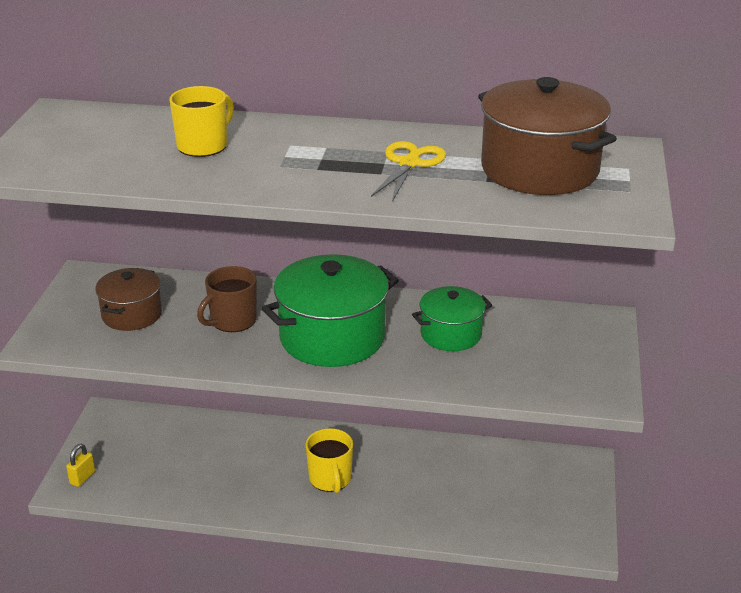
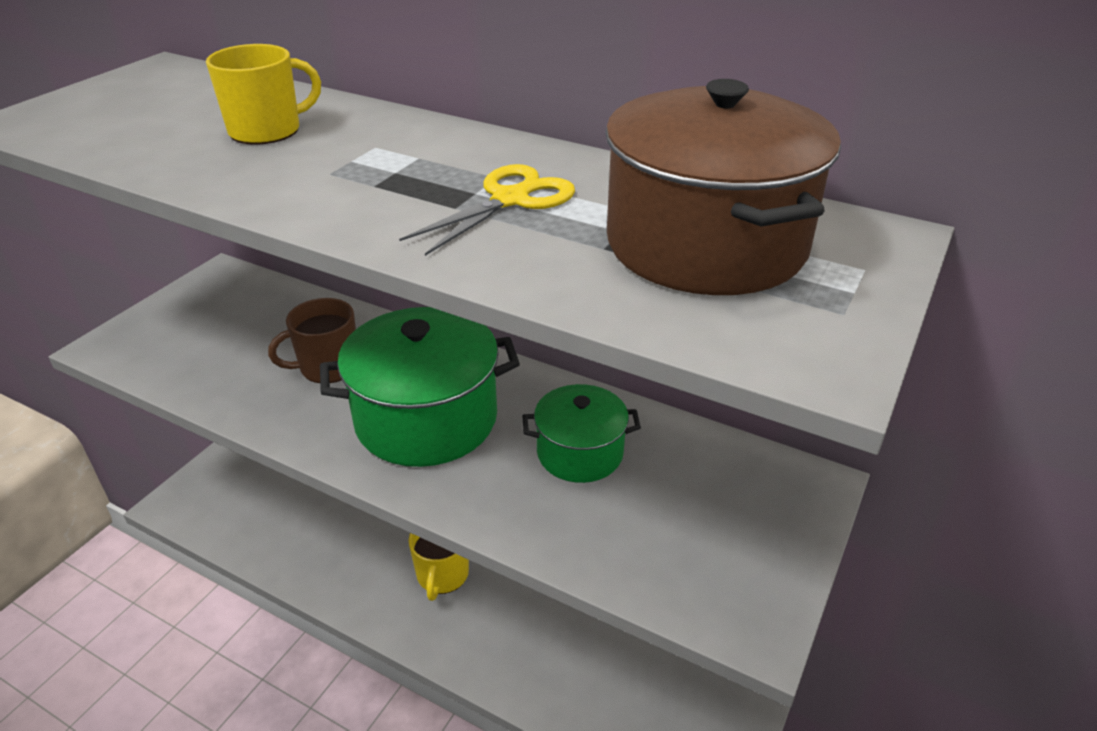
camera: 20 degrees right, 5 degrees up
(82, 478) = (193, 496): yellow padlock -> none
(132, 315) = (228, 333): brown pot -> none

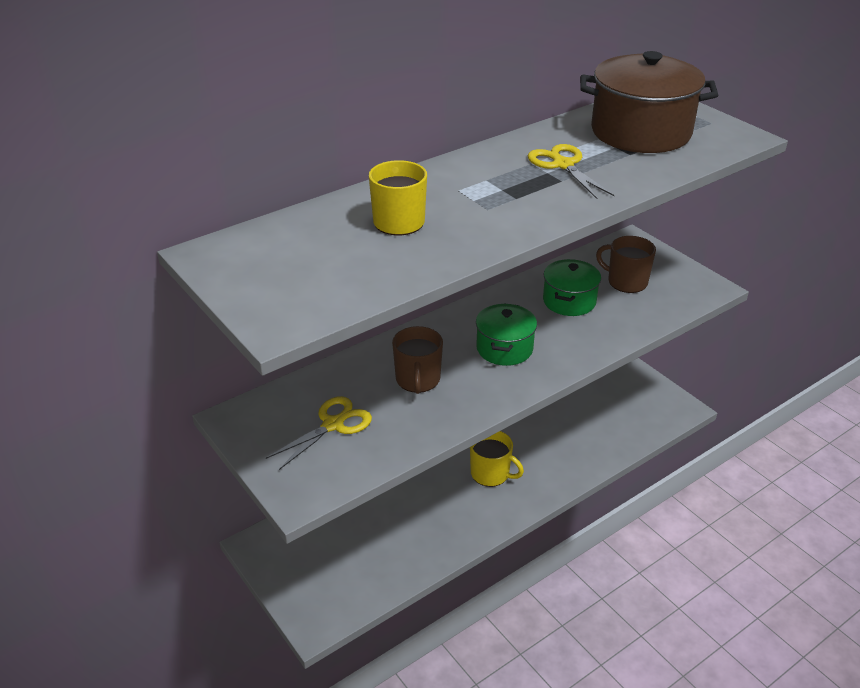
camera: 65 degrees left, 0 degrees up
(225, 333) = (333, 425): none -> yellow scissors
(426, 419) = (504, 348): green pot -> green pot, size x0.58
(682, 505) = (626, 282): none -> brown mug

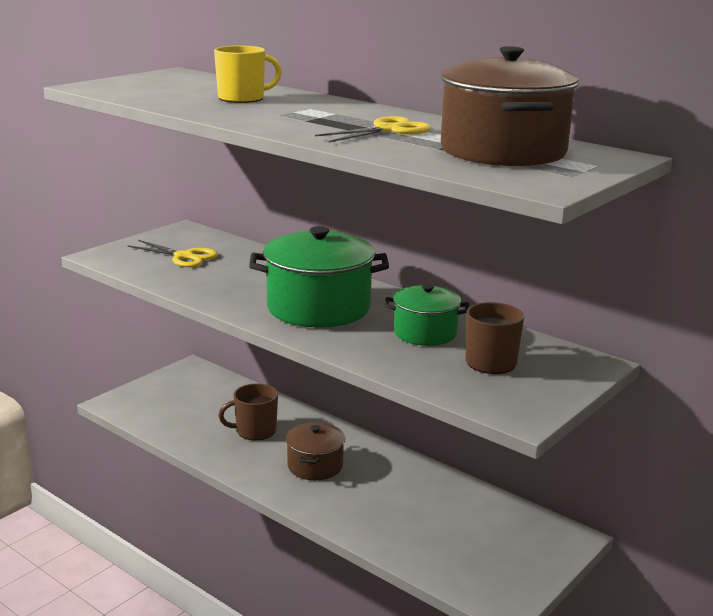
camera: 75 degrees right, 15 degrees down
(418, 379) = (254, 278): brown mug -> brown mug (255, 431)
(491, 474) = (315, 466): yellow mug -> brown pot
(504, 348) = (318, 308): green pot -> green pot, size x1.72

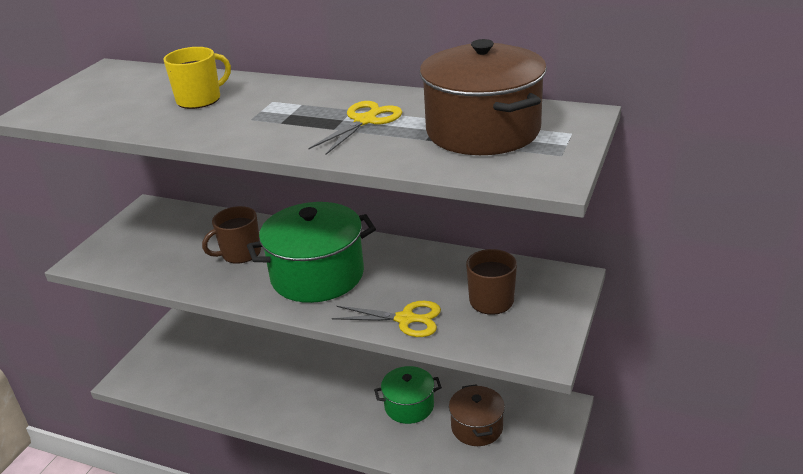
camera: 15 degrees left, 10 degrees up
(184, 257) = (164, 243): yellow scissors -> yellow scissors (405, 319)
(255, 431) = (265, 374): brown mug -> brown mug (240, 253)
(315, 466) = (333, 396): brown pot -> brown pot (477, 427)
(425, 333) = (422, 281): green pot -> green pot (409, 406)

